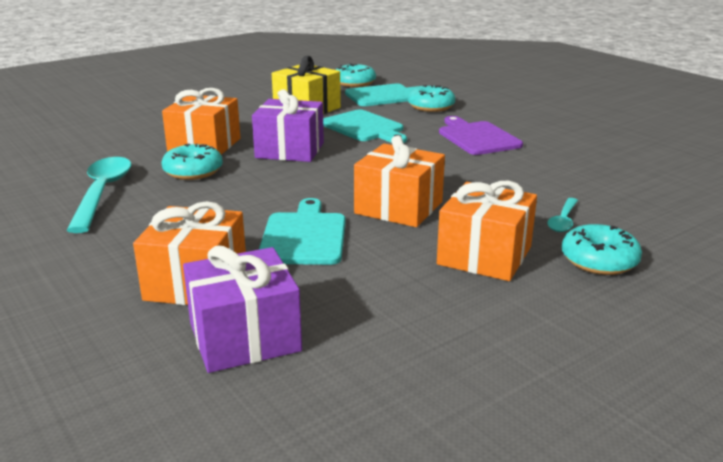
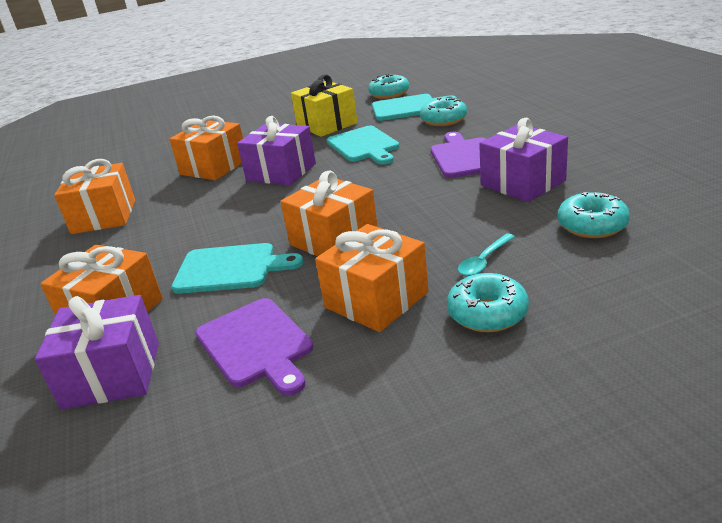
camera: 20 degrees right, 5 degrees up
(102, 193) = (104, 216): turquoise spoon -> orange gift
(193, 171) = (187, 195): turquoise donut -> turquoise donut (592, 225)
(304, 236) = (230, 269): turquoise cutting board -> turquoise cutting board turned 75 degrees clockwise
(390, 299) = (256, 345): none -> purple cutting board
(550, 159) = (522, 183): none -> purple gift

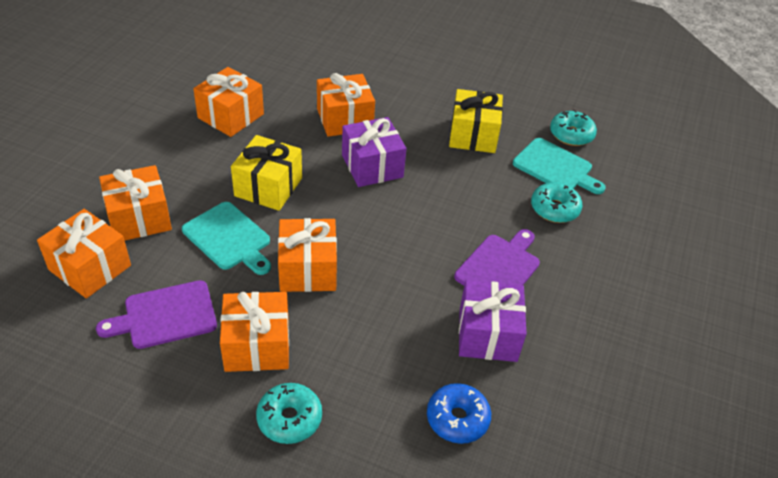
camera: 35 degrees right, 15 degrees up
(112, 375) = (90, 268): purple gift -> orange gift
(213, 226) = (268, 187): none -> yellow gift
(256, 345) = (165, 315): purple cutting board -> purple cutting board turned 60 degrees clockwise
(364, 146) = (459, 187): turquoise cutting board -> none
(484, 261) = (351, 378): turquoise spoon -> none
(592, 225) = (457, 419): turquoise donut -> blue donut

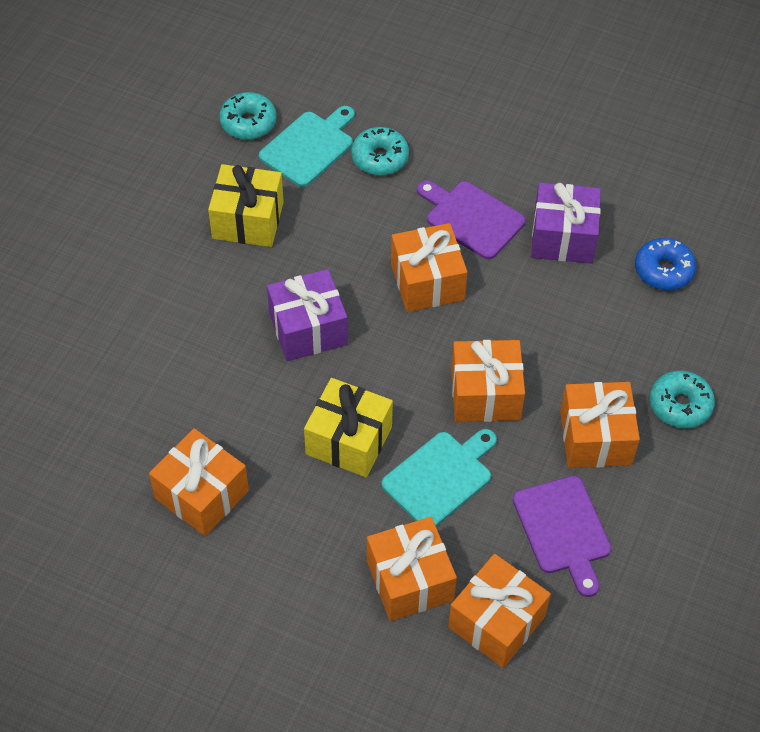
camera: 85 degrees left, 10 degrees up
(345, 119) = (212, 358): orange gift -> orange gift (427, 282)

